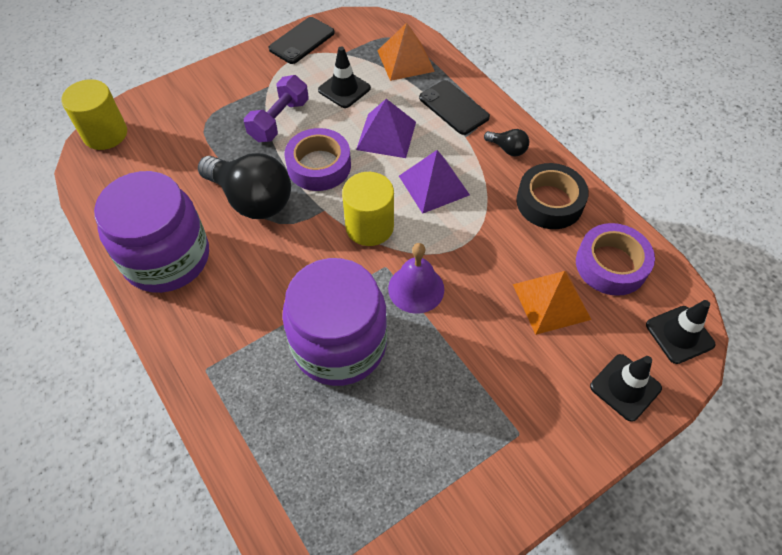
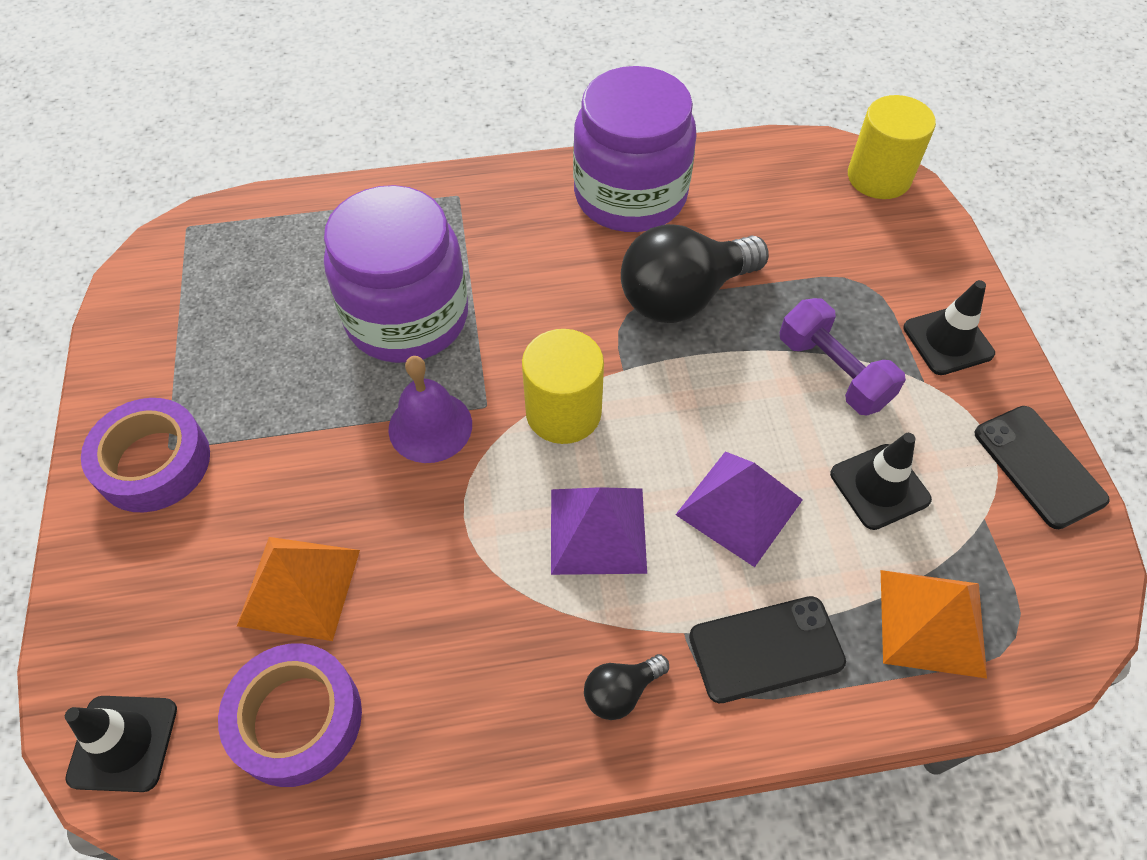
camera: 115 degrees right, 0 degrees up
(319, 166) = (712, 391): purple tape -> purple tape (154, 463)
(549, 202) = (469, 695): black tape -> none
(625, 387) = (120, 607): black traffic cone -> black traffic cone (948, 341)

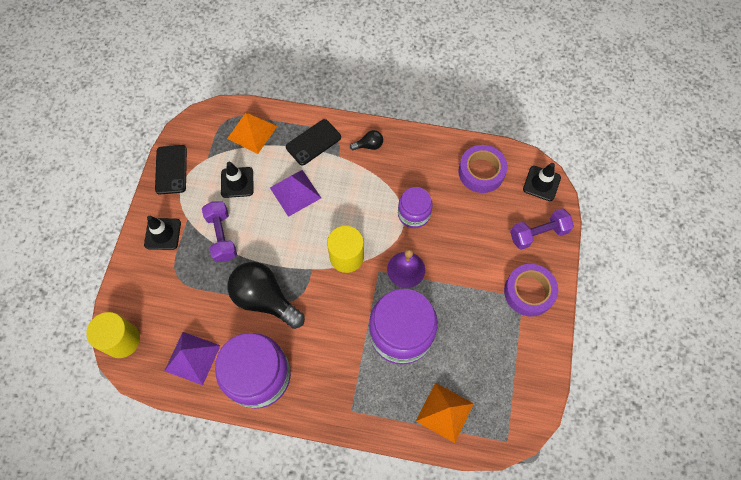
camera: 160 degrees left, 10 degrees up
(132, 599) = (538, 234): none -> purple dumbbell
(299, 587) = (473, 217): orange pyramid -> orange pyramid (444, 412)
(447, 548) = (414, 214): none -> purple jar
(598, 530) = (353, 202): purple pyramid -> purple pyramid (192, 358)
(683, 296) = (265, 299): black light bulb -> black light bulb turned 135 degrees counterclockwise
(766, 649) = (313, 142): black phone -> black phone turned 45 degrees counterclockwise

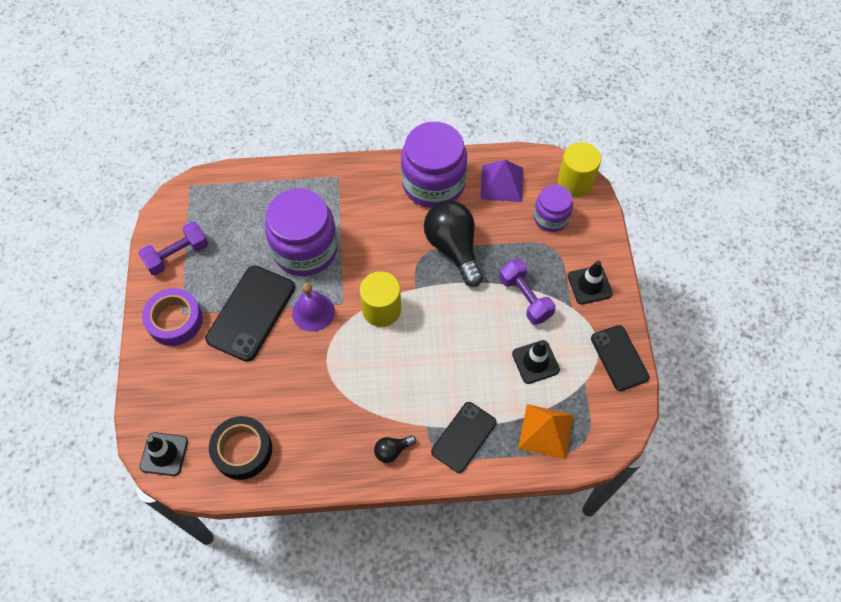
camera: 165 degrees right, 5 degrees down
(265, 299) = (453, 248): black light bulb -> black light bulb turned 135 degrees counterclockwise
(295, 193) = (463, 366): purple pyramid -> none
(414, 214) = (317, 375): purple jar -> purple jar (551, 217)
(444, 412) = (250, 194): orange pyramid -> none
(460, 282) = (251, 313): none -> black phone
(481, 172) = (242, 450): purple tape -> black tape
(538, 234) = (166, 388): purple dumbbell -> purple dumbbell (177, 255)

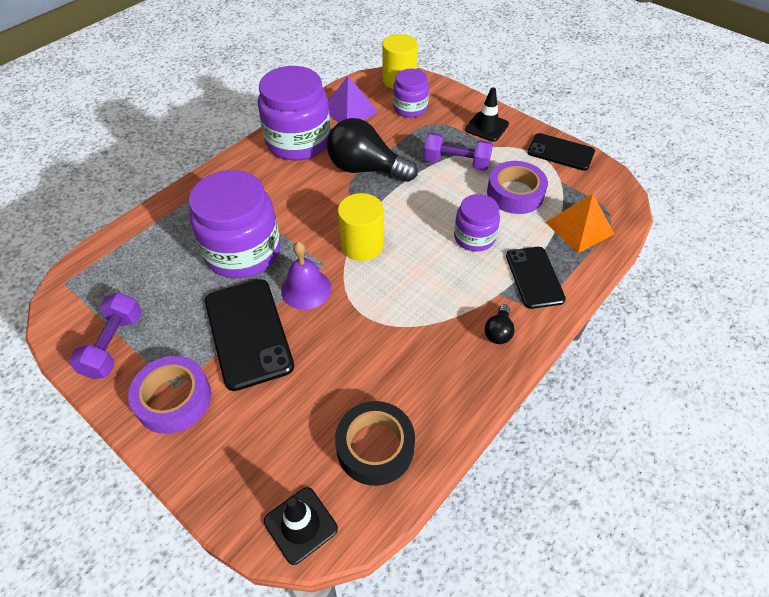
camera: 45 degrees left, 10 degrees down
(461, 370) = (474, 237): none -> purple jar
(535, 362) = (515, 193): black traffic cone -> purple tape

